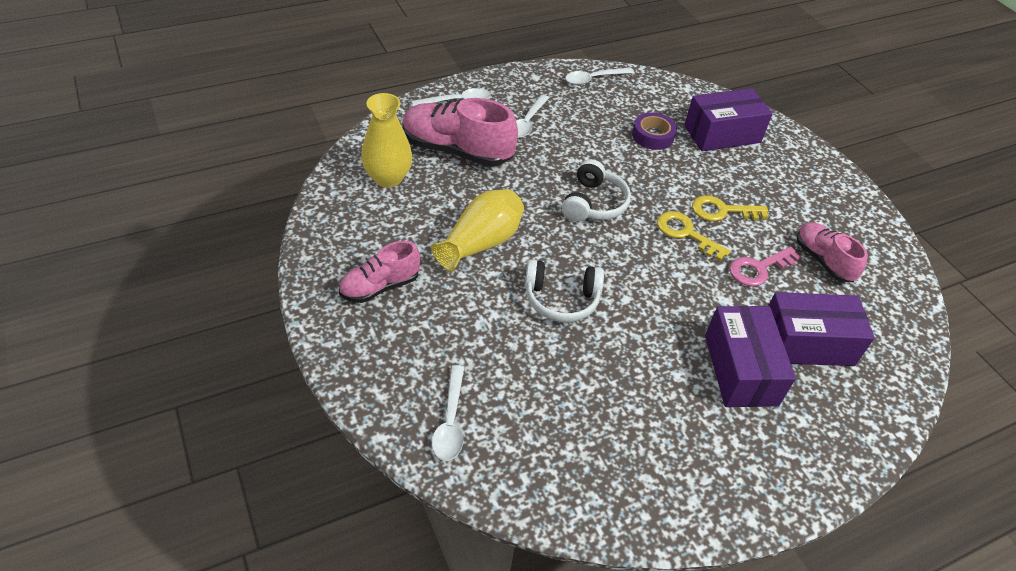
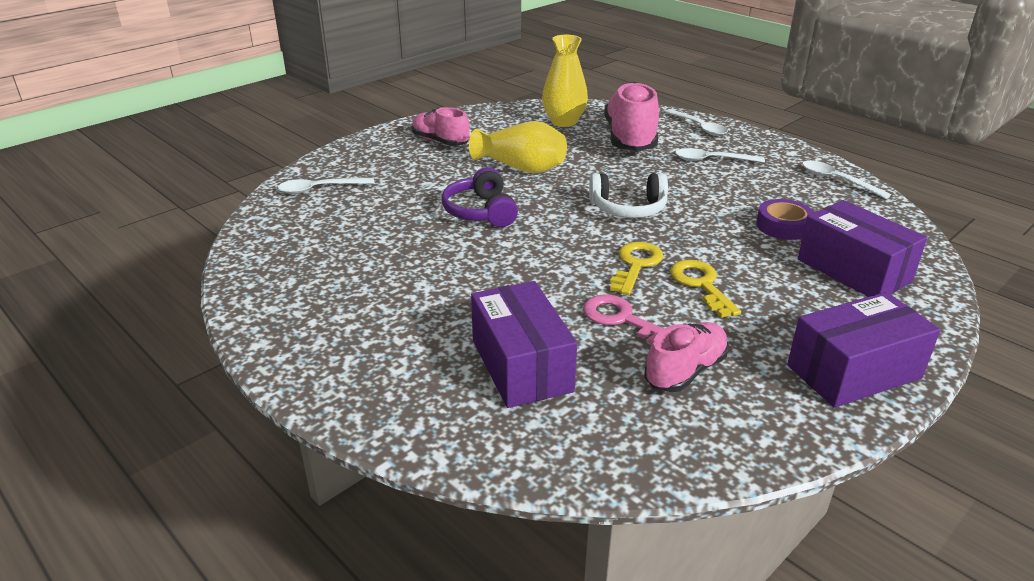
camera: 75 degrees right, 15 degrees down
(561, 299) = (481, 212): white headphones -> purple headphones
(740, 369) = (451, 320): purple box -> purple box (854, 372)

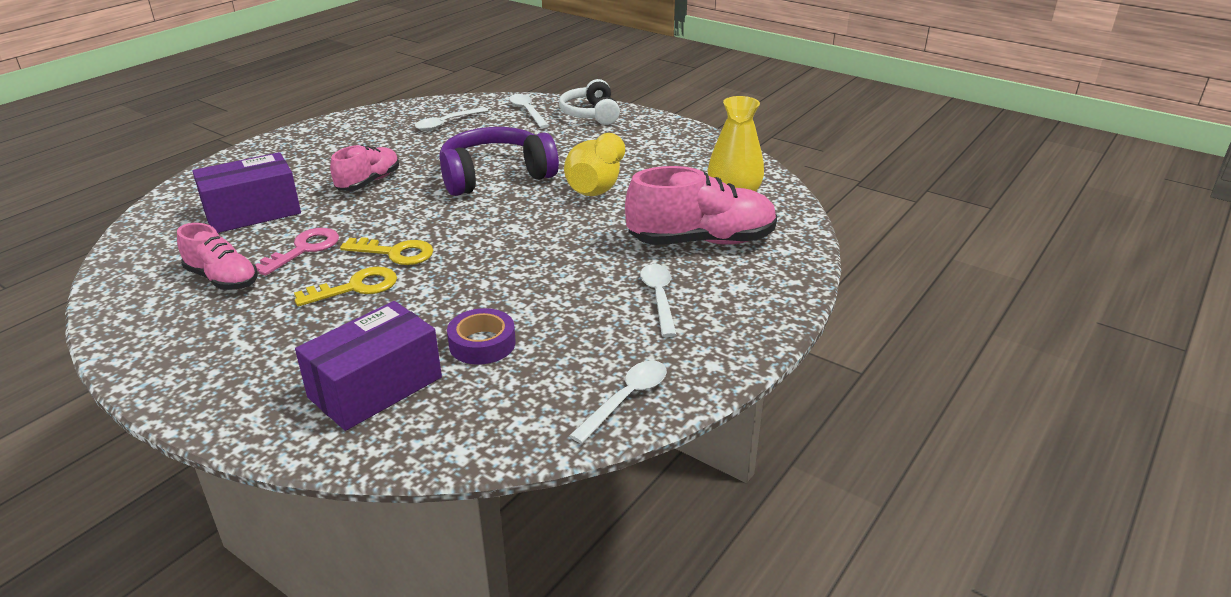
camera: 80 degrees right, 0 degrees up
(440, 141) = (644, 143): pink shoe -> pink shoe (368, 182)
(481, 212) = (495, 176): purple headphones -> purple headphones, size x1.51
(628, 208) = (513, 246): white headphones -> white headphones (591, 114)
(699, 127) = (767, 289): white spoon -> white spoon (447, 123)
(854, 372) = (190, 367): purple box -> none

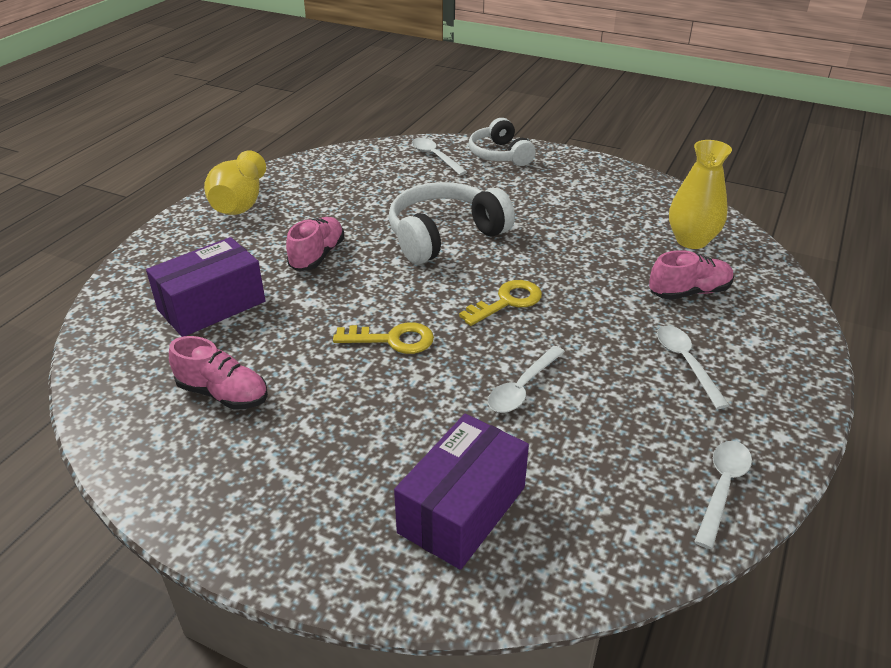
camera: 10 degrees left, 5 degrees up
(304, 249) = (293, 346): pink key -> none
(355, 287) = (373, 387): yellow key -> yellow key (507, 302)
(447, 123) = (361, 177): white spoon -> white spoon (522, 387)
(482, 344) = (543, 440): purple tape -> none
(495, 176) = (444, 236): purple headphones -> white headphones
(596, 185) = (551, 237): yellow vase -> yellow vase (240, 203)
(701, 241) = (689, 292): pink shoe -> pink shoe, size x0.60

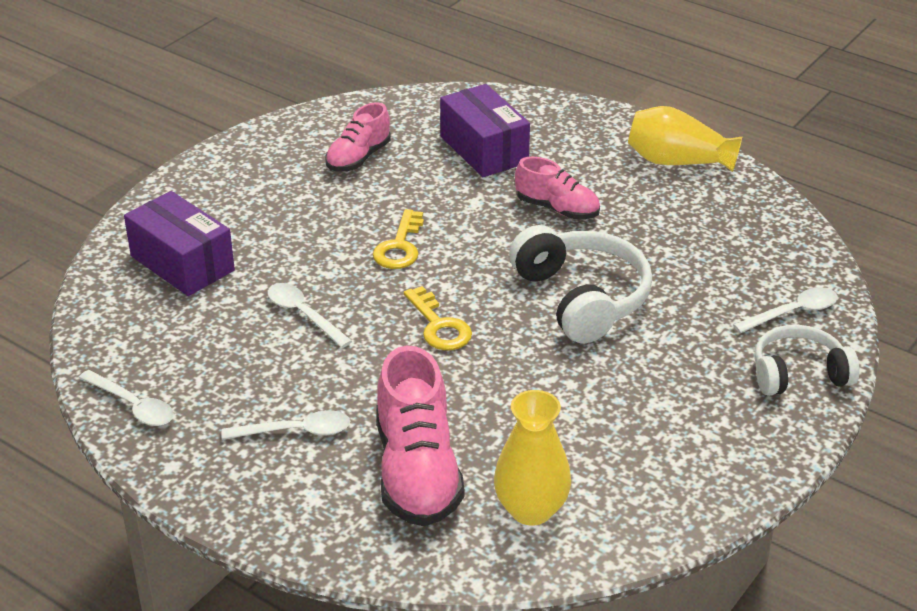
camera: 100 degrees right, 0 degrees up
(689, 292) = (417, 471): pink shoe -> pink shoe, size x1.66

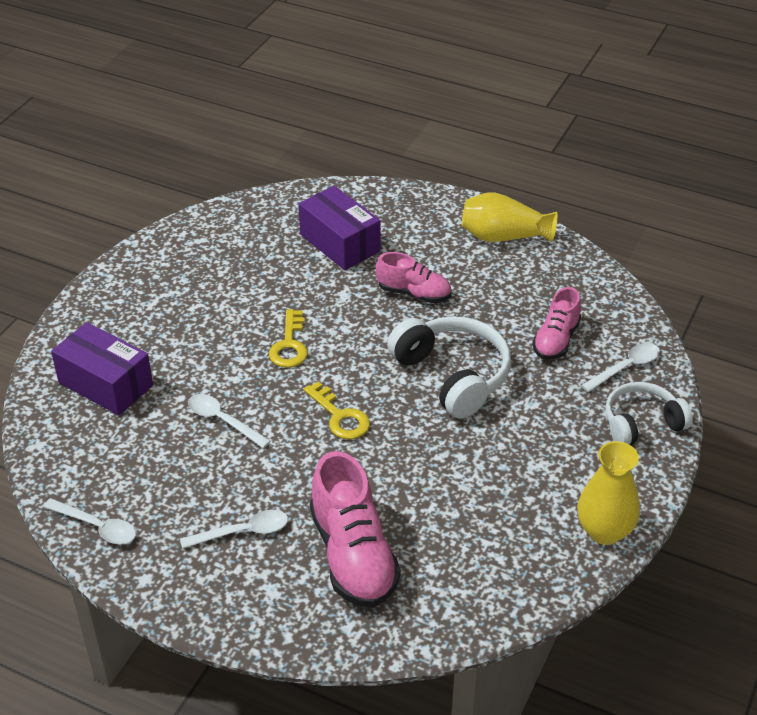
camera: 10 degrees left, 5 degrees up
(358, 158) = (234, 263): pink shoe -> pink shoe (556, 340)
(531, 510) = (454, 577): yellow vase -> yellow vase (604, 531)

